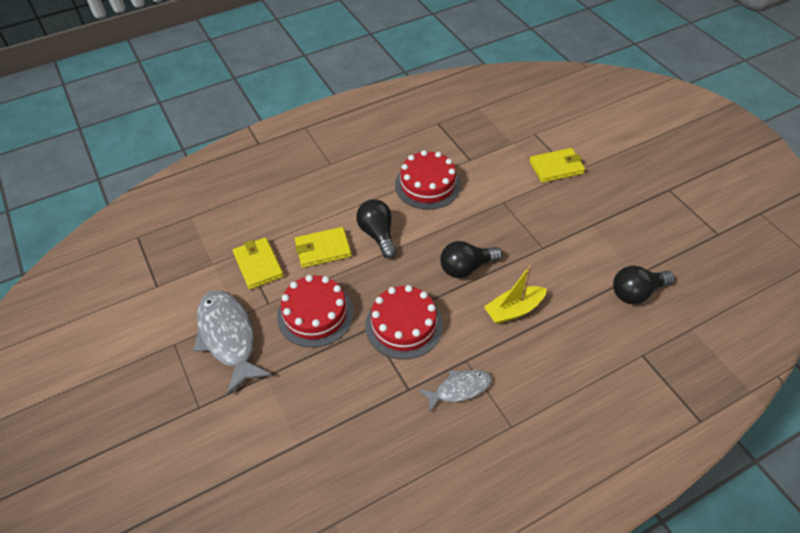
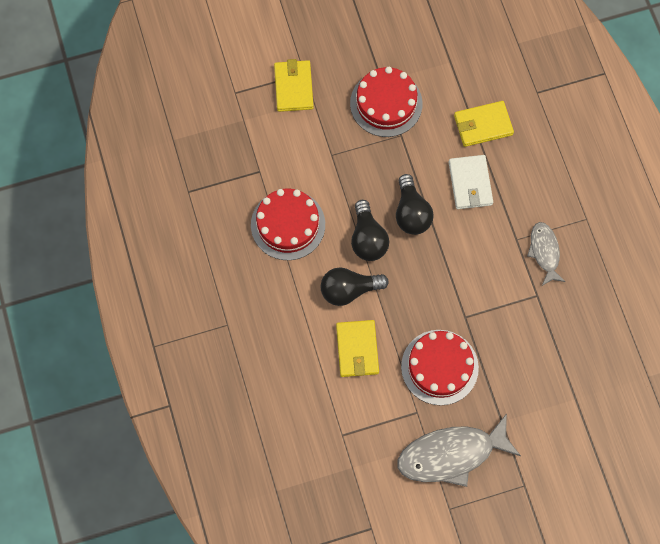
camera: 80 degrees left, 20 degrees up
(258, 265) = (364, 418): yellow wallet -> yellow wallet (483, 125)
(404, 325) = (468, 286): red cake -> red cake (386, 103)
(513, 310) = (470, 183): yellow boat -> white wallet
(636, 293) = (471, 72): black light bulb -> black light bulb (367, 239)

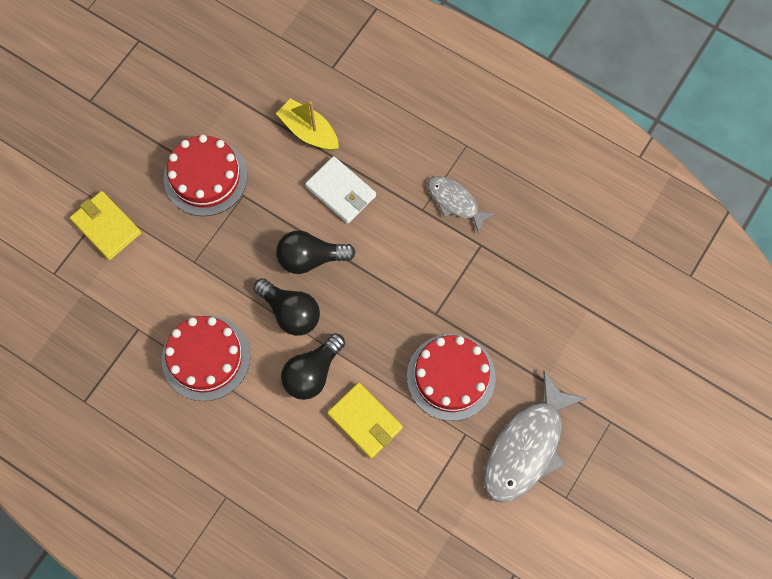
camera: 40 degrees left, 0 degrees up
(411, 213) = (310, 258): black light bulb -> black light bulb turned 135 degrees clockwise
(483, 125) = (309, 131): yellow wallet -> yellow boat

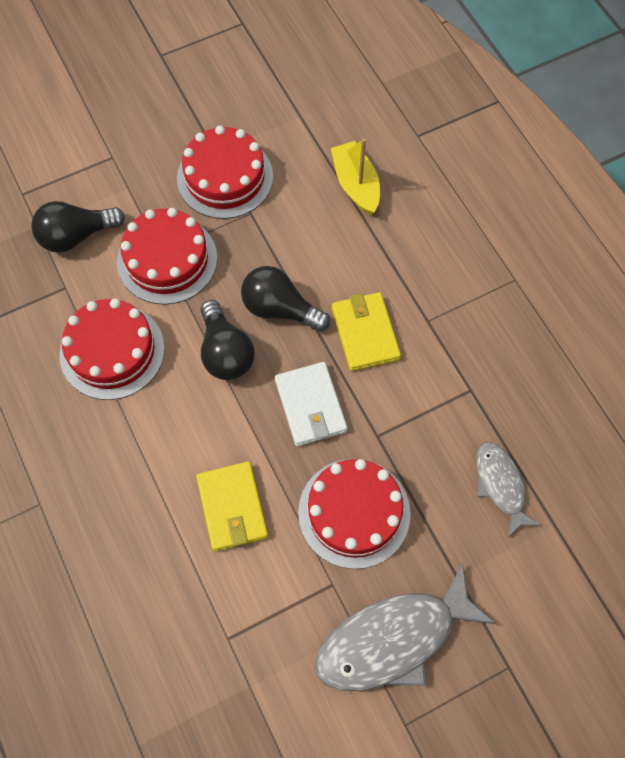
camera: 30 degrees right, 5 degrees down
(106, 226) = (100, 176): yellow wallet -> yellow wallet (365, 333)
(202, 265) = (167, 260): none -> red cake
(312, 373) = (209, 426): black light bulb -> black light bulb (76, 236)
(341, 191) = (352, 259): white wallet -> white wallet (310, 406)
(455, 202) = (469, 331): grey fish -> grey fish (500, 485)

